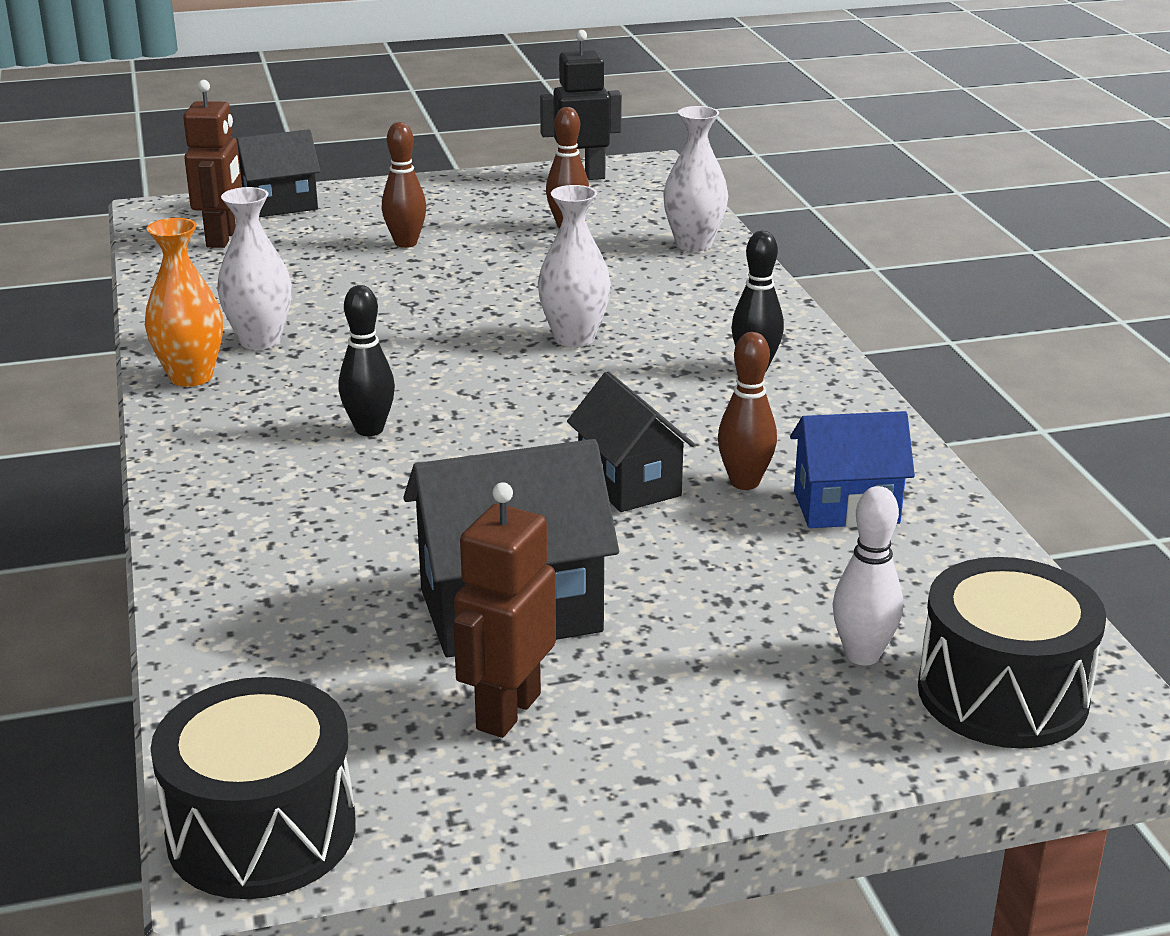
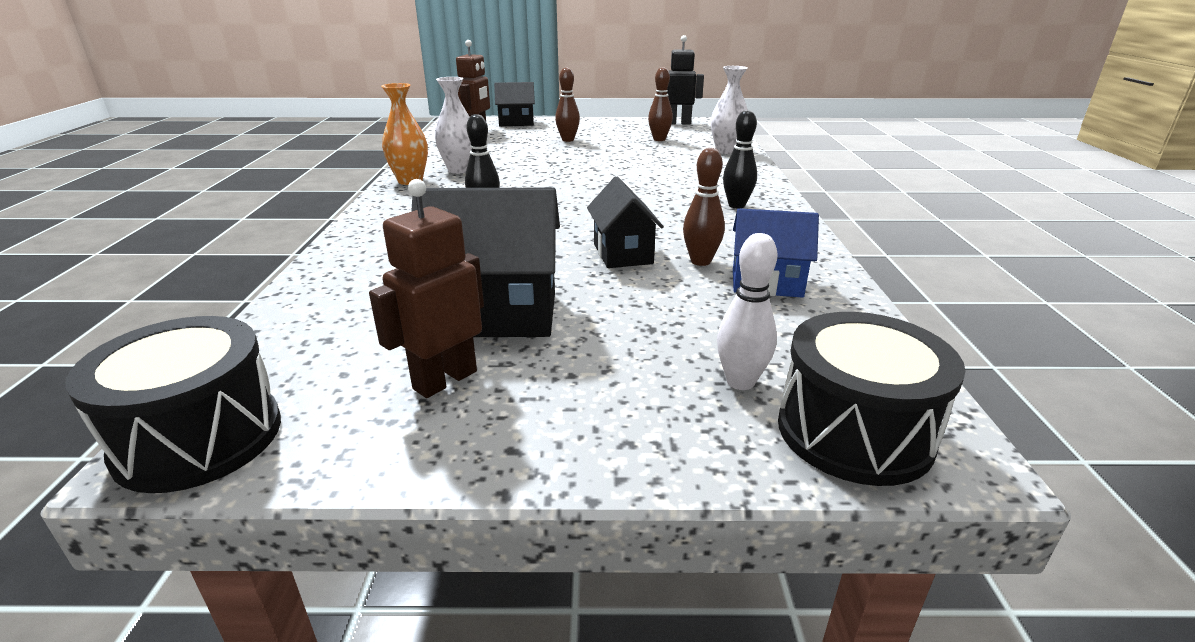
camera: 15 degrees right, 0 degrees up
(574, 338) = (633, 183): white vase -> none

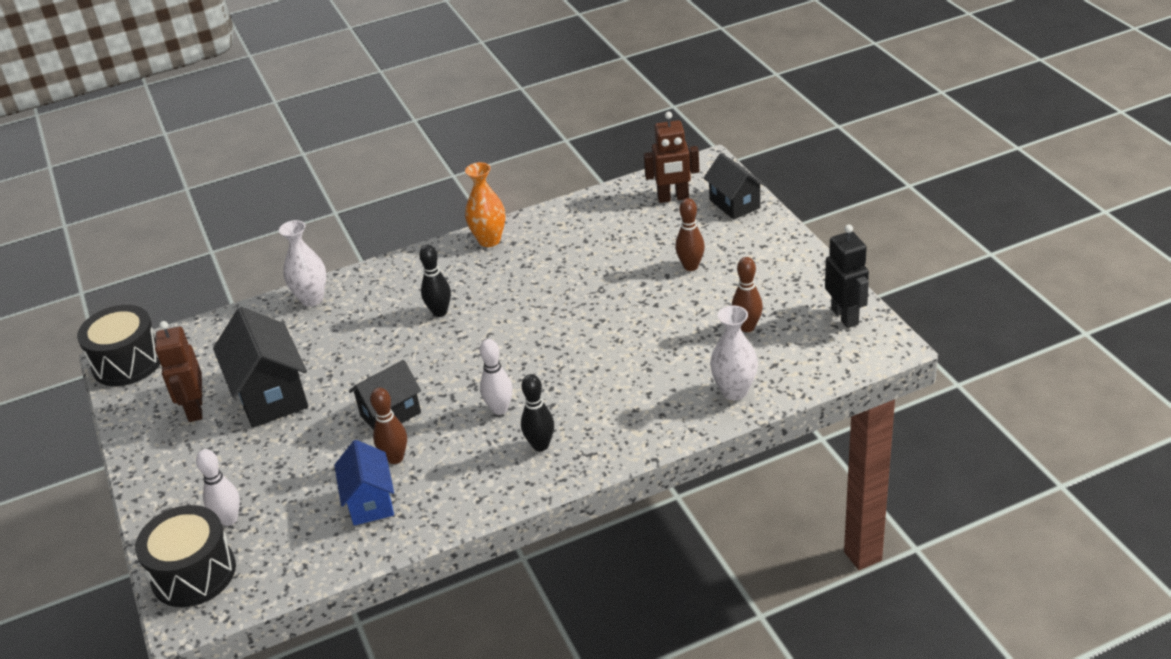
camera: 70 degrees right, 10 degrees up
(444, 380) = (195, 409): brown robot -> brown robot turned 120 degrees counterclockwise
(459, 170) = (536, 250): white vase -> white vase (312, 299)
(669, 211) = (499, 409): none -> white bowling pin

